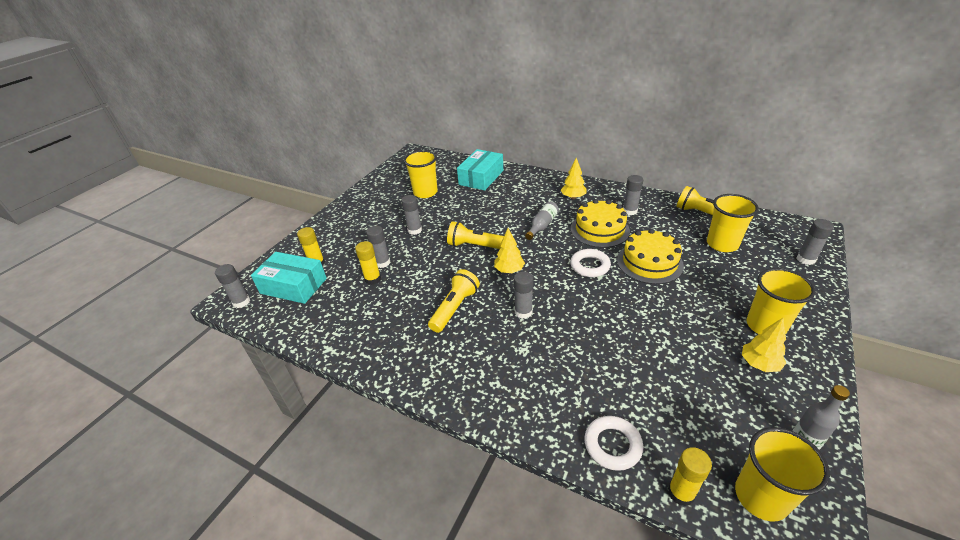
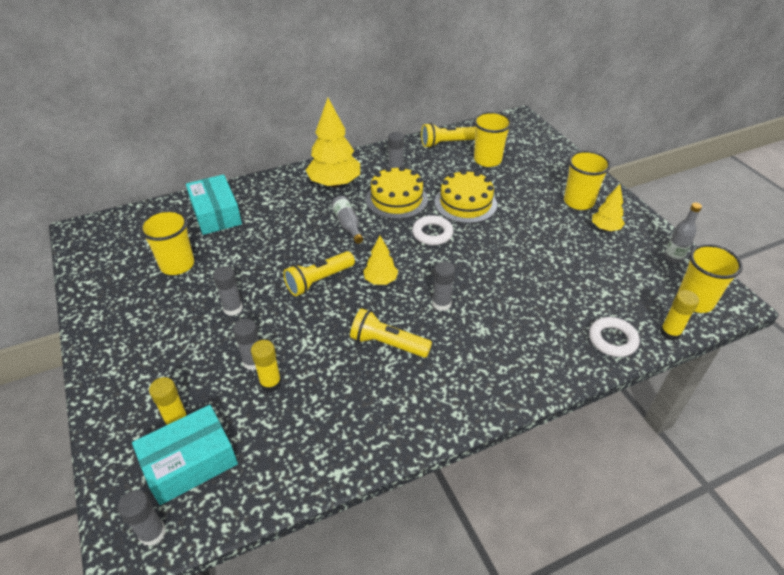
camera: 55 degrees left, 5 degrees up
(455, 308) = (387, 343): yellow flashlight -> yellow flashlight turned 45 degrees counterclockwise
(573, 197) = (335, 183): yellow tree -> yellow tree, size x1.86
(806, 259) = (541, 142): grey glue stick -> none

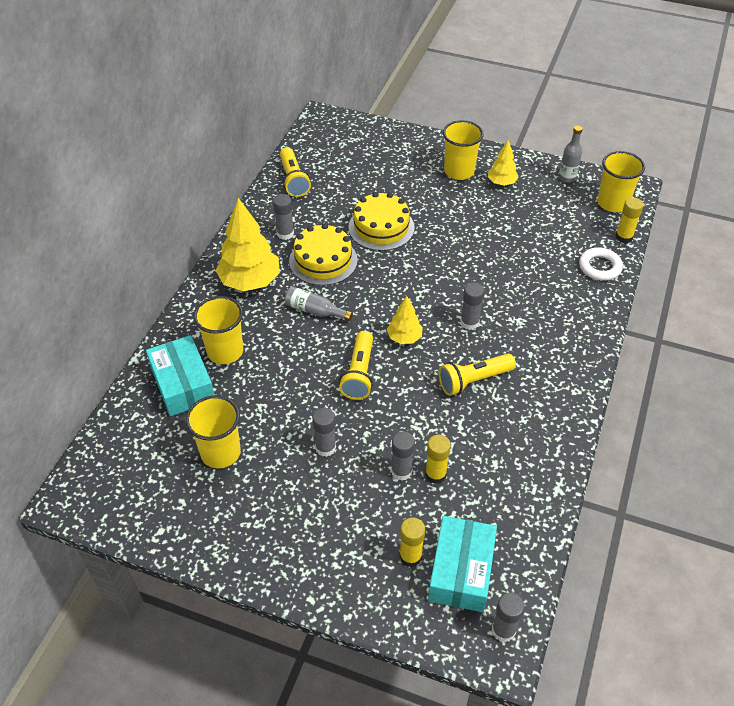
camera: 45 degrees left, 5 degrees up
(216, 213) = (182, 384): turquoise box -> turquoise box turned 45 degrees clockwise
(432, 233) = (390, 271): white ring -> none
(446, 143) = (293, 180): yellow flashlight -> yellow flashlight turned 45 degrees counterclockwise
(487, 160) = (348, 176): yellow cup -> yellow cup (225, 351)

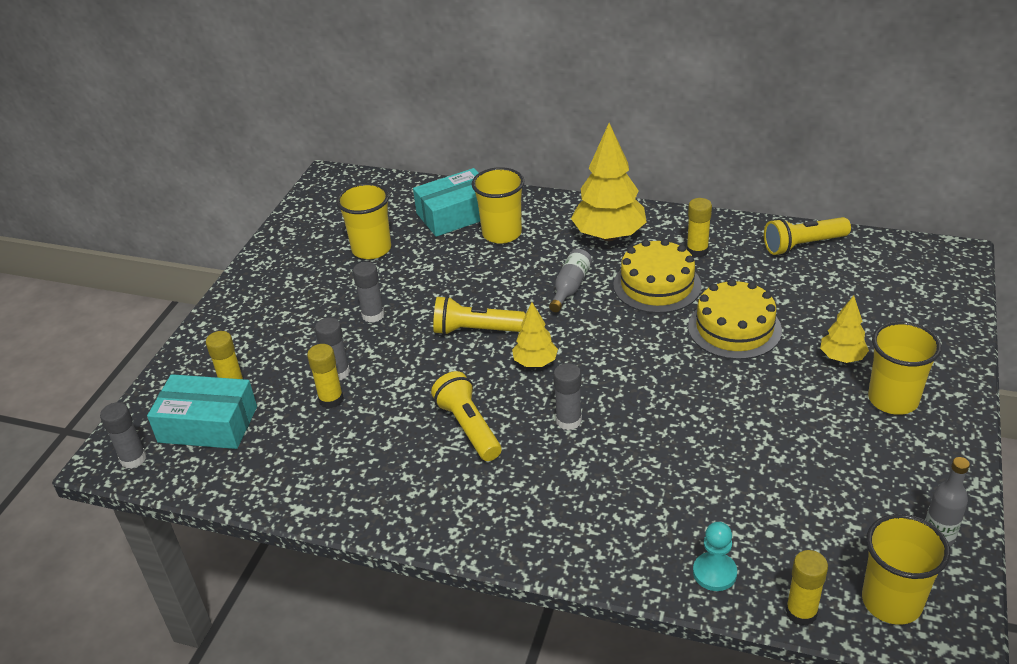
camera: 90 degrees right, 10 degrees down
(285, 234) = (697, 251): grey glue stick -> yellow glue stick
(501, 183) = (886, 450): yellow tree -> yellow tree (842, 357)
(600, 267) = (714, 573): white ring -> turquoise pawn

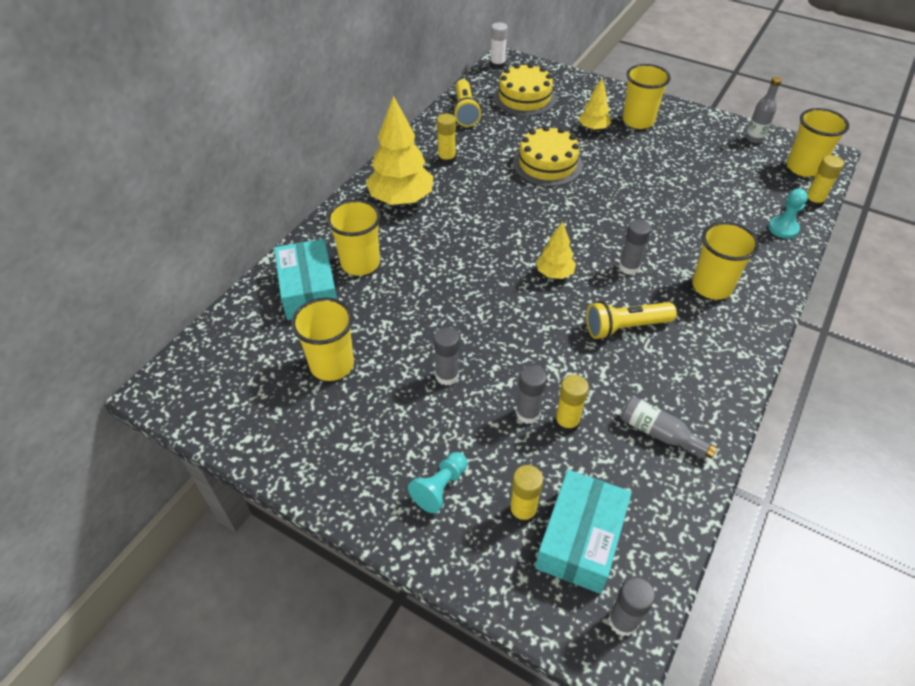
camera: 80 degrees left, 10 degrees up
(253, 335) = (440, 487): none -> turquoise pawn
(475, 330) = (498, 304): yellow flashlight -> none
(561, 498) = (712, 286): none -> yellow cup
(570, 287) = (462, 235): grey bottle -> grey bottle (659, 433)
(657, 285) = (481, 188): yellow cake -> yellow cake (524, 98)
(935, 250) = (497, 65): none -> white glue stick

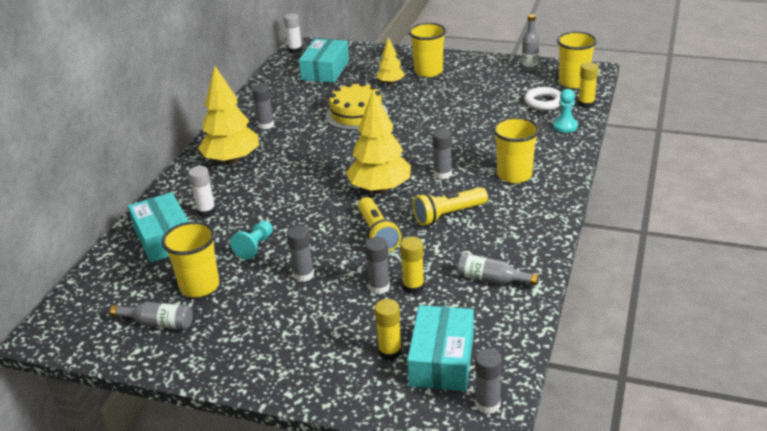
camera: 10 degrees left, 15 degrees down
(278, 406) = (158, 323): none -> grey bottle
(360, 263) = (206, 211): yellow cup -> white glue stick
(440, 487) = (316, 350): turquoise pawn -> turquoise pawn (255, 247)
(446, 159) = (266, 125): yellow glue stick -> grey glue stick
(465, 112) = (274, 88): yellow flashlight -> yellow flashlight (377, 234)
(524, 98) = (325, 70): yellow cake -> turquoise box
(554, 273) = (380, 189): yellow tree -> yellow tree, size x1.86
(763, 189) = (544, 102): none -> white ring

